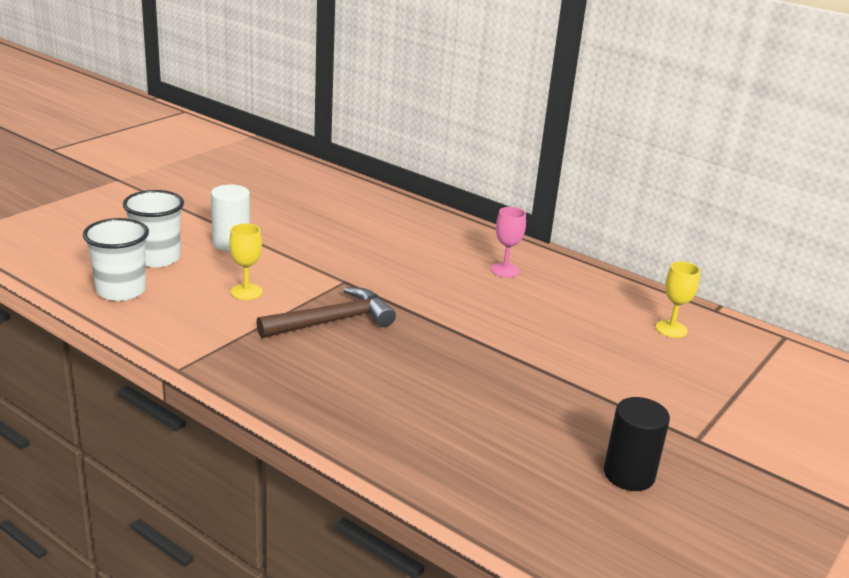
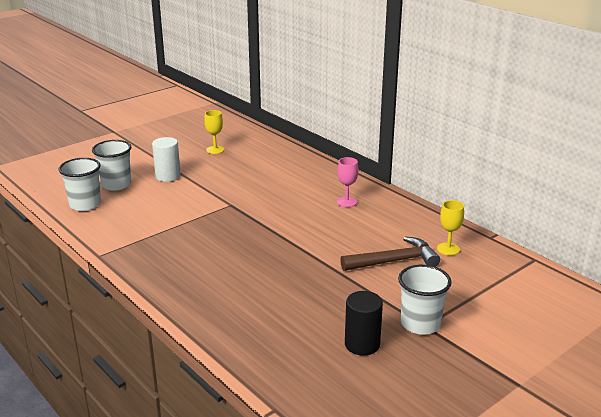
camera: 15 degrees right, 0 degrees up
(246, 292) = (163, 209): yellow goblet -> yellow goblet (215, 150)
(332, 321) = (210, 231): brown hammer -> brown hammer (394, 261)
(690, 437) = (420, 324): none -> white cup

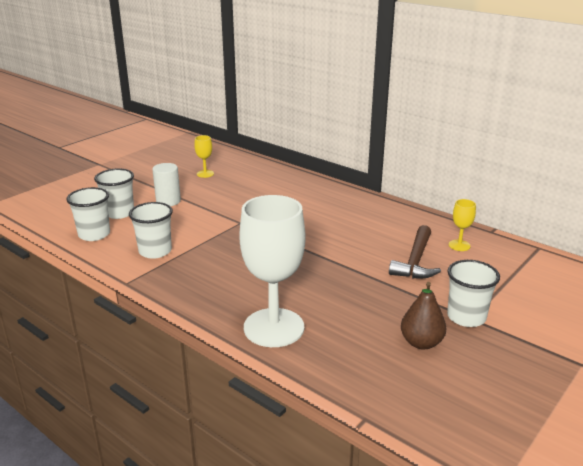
camera: 10 degrees left, 0 degrees up
(137, 226) = (155, 251): none -> white cup
(222, 313) = (274, 327): none -> white goblet
(346, 202) = (348, 211): pink goblet -> none
(362, 344) = (421, 343): black cylinder -> brown pear
(394, 261) = (415, 261): brown hammer -> brown hammer turned 135 degrees clockwise

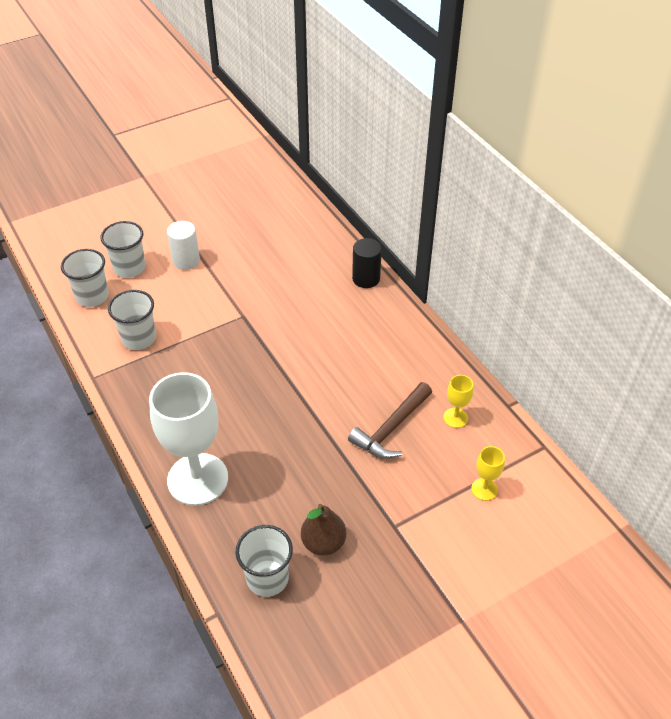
camera: 20 degrees right, 20 degrees up
(205, 174) = (246, 222): yellow goblet -> yellow goblet (484, 489)
(324, 187) = (366, 278): none -> black cylinder
(466, 317) = (390, 524): white cup -> white cup (267, 578)

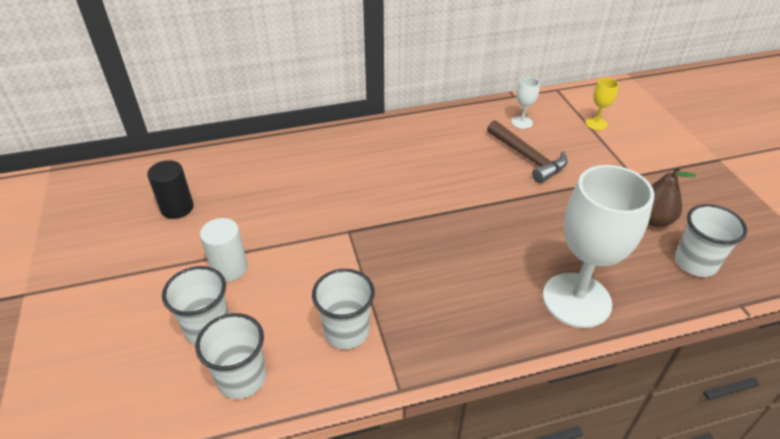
camera: 75 degrees left, 5 degrees down
(366, 278) = (336, 138): black cylinder -> black cylinder (177, 208)
(455, 418) = (522, 122): yellow goblet -> white goblet

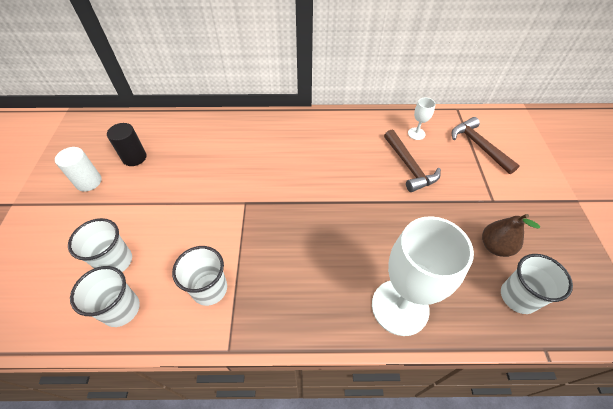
camera: 15 degrees right, 10 degrees up
(229, 268) = (149, 215): white cylinder -> white cylinder (89, 182)
(596, 124) = (479, 146): yellow goblet -> brown hammer

